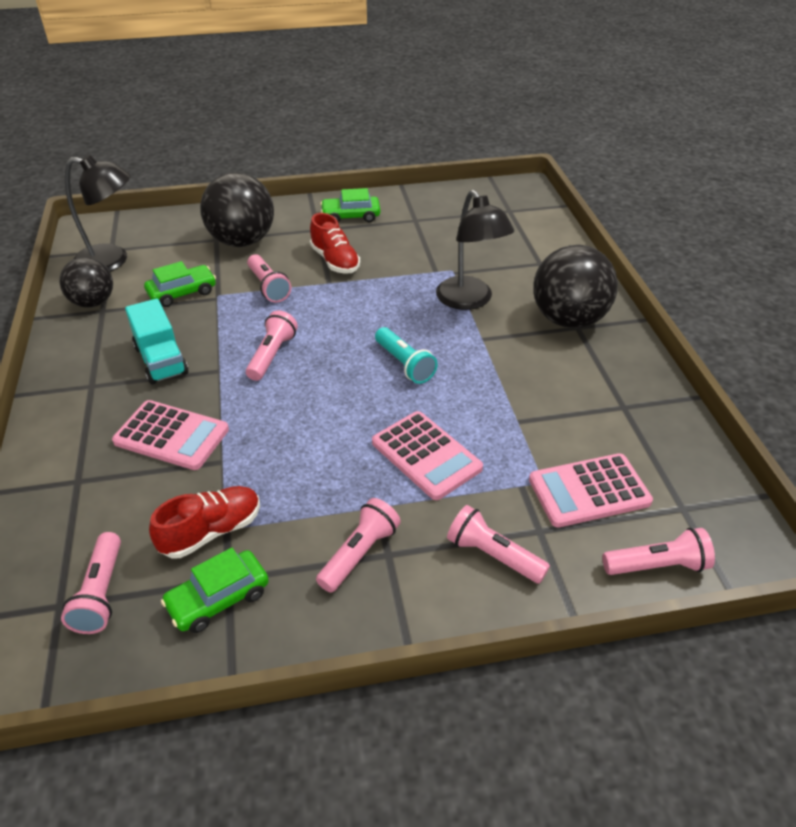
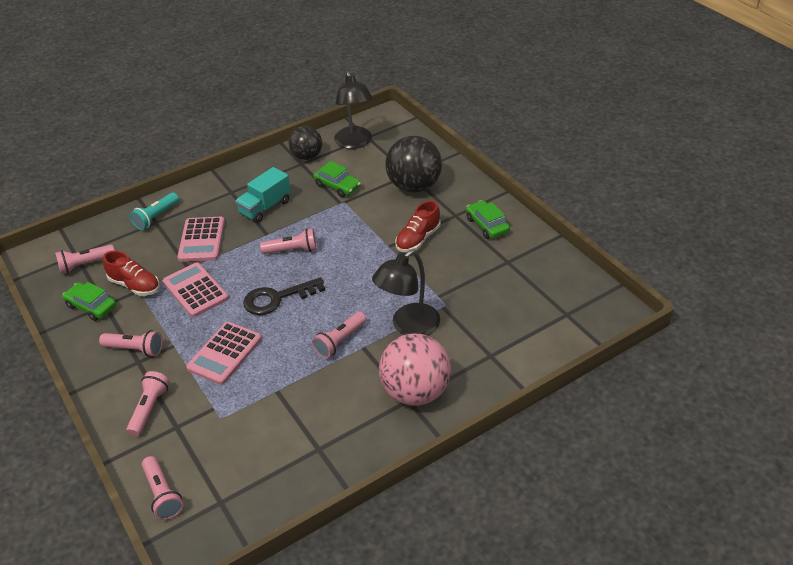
camera: 70 degrees right, 0 degrees up
(268, 287) = (366, 220): pink flashlight -> pink flashlight (340, 341)
(353, 387) = (277, 298): none -> black key
(404, 364) = (312, 315): turquoise flashlight -> turquoise flashlight (156, 217)
(568, 320) = (415, 392): black ball -> pink ball
(589, 491) = (220, 445): pink calculator -> pink calculator (195, 290)

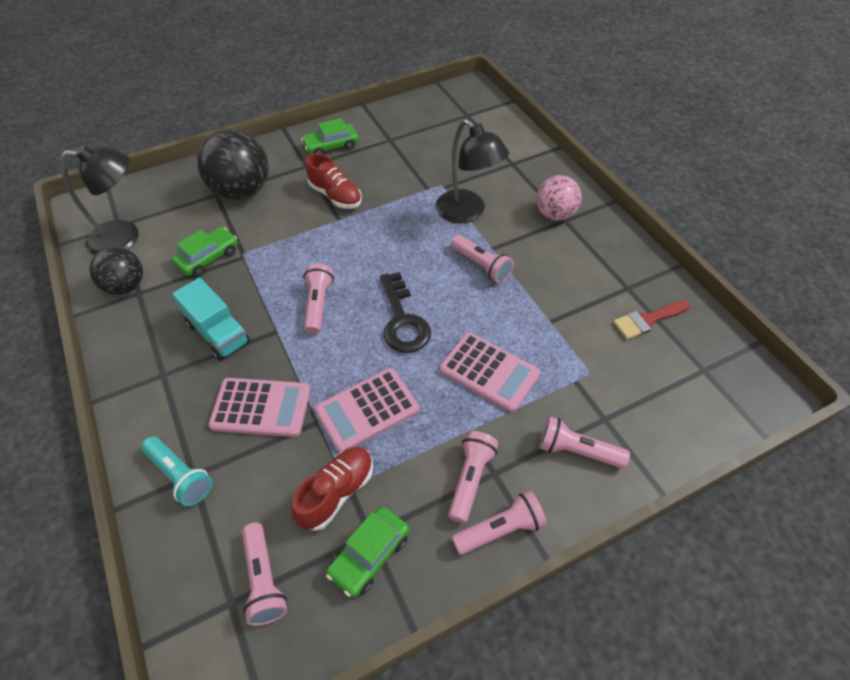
camera: 85 degrees left, 10 degrees up
(163, 494) = (702, 425): pink flashlight -> pink flashlight (500, 529)
(278, 462) = (647, 320): none -> red brush
(415, 392) = (555, 214): pink ball -> pink ball, size x0.63

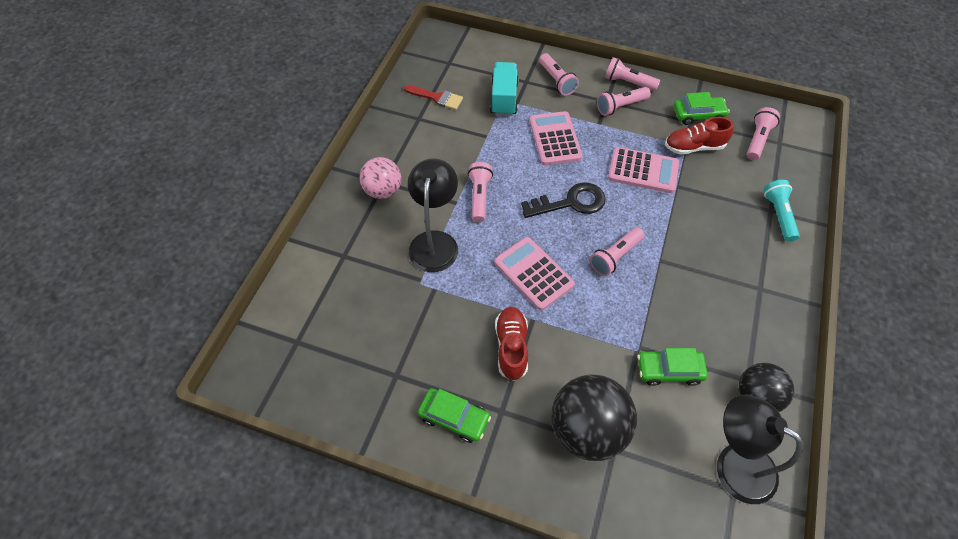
camera: 135 degrees left, 5 degrees up
(218, 333) = (702, 290): turquoise truck -> turquoise truck (504, 98)
(261, 408) = (705, 217): pink calculator -> pink calculator (533, 273)
(402, 320) = (570, 202): black key -> black key turned 45 degrees clockwise

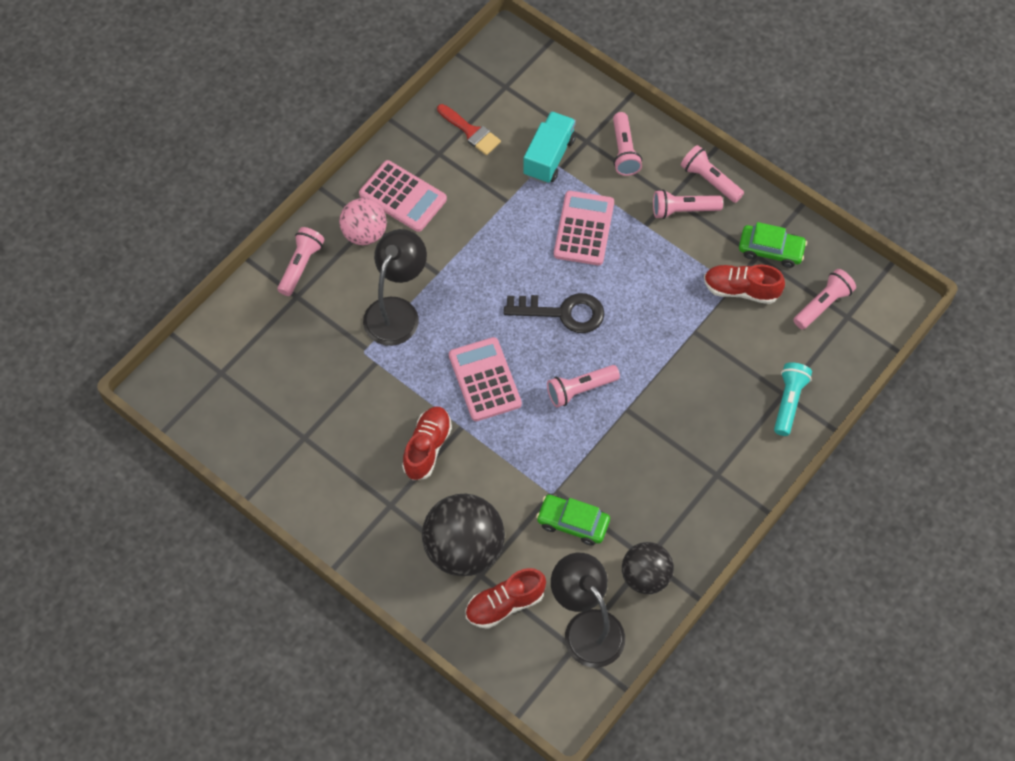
camera: 20 degrees right, 5 degrees up
(454, 418) = (343, 495): green car -> none
(479, 196) = (466, 274): pink flashlight -> pink flashlight (301, 265)
(643, 170) = (665, 300): pink calculator -> pink calculator (403, 197)
(650, 470) = (505, 604): none -> red shoe

